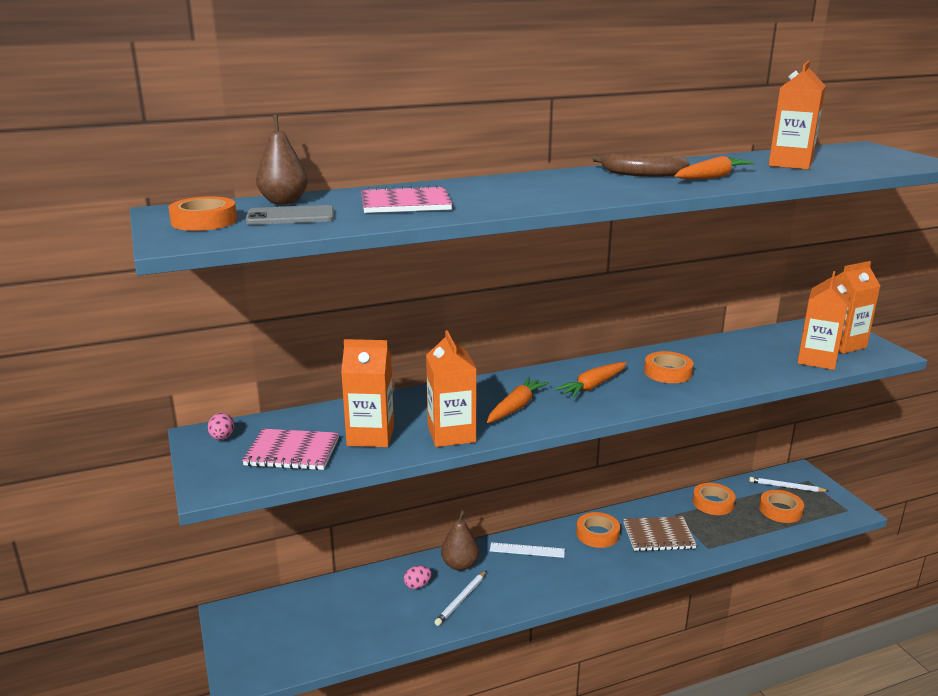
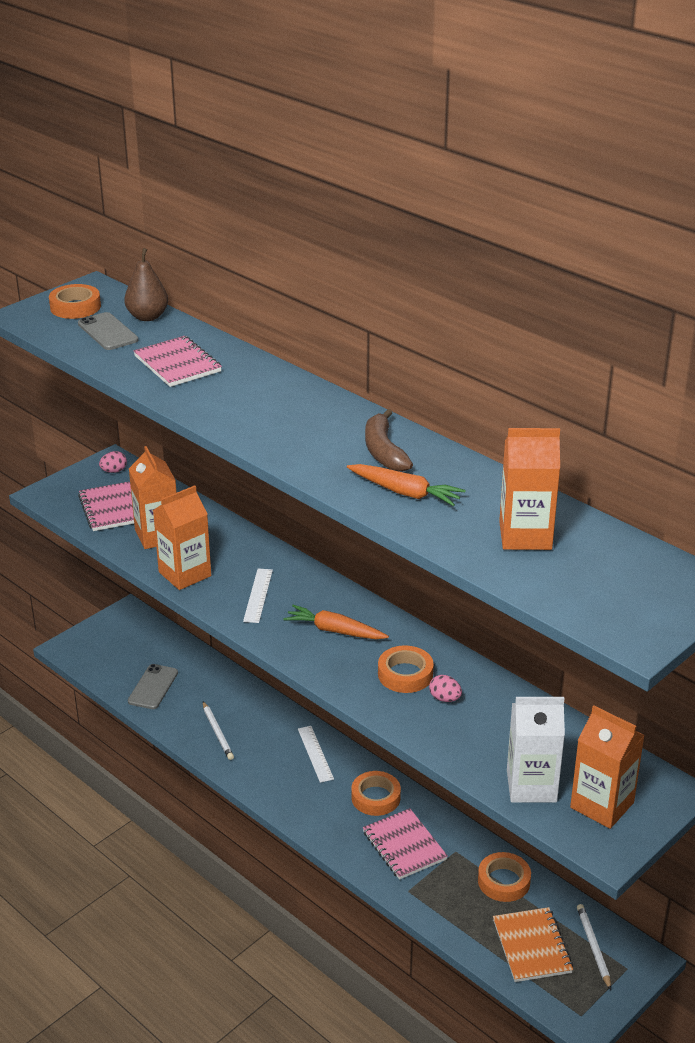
camera: 65 degrees right, 10 degrees up
(362, 626) = (153, 687): none -> grey phone
(417, 585) = (221, 700): pink egg -> pink egg (445, 698)
(460, 565) = (265, 716): brown pear -> none
(461, 599) = (217, 732): white pencil -> white pencil turned 120 degrees counterclockwise
(516, 407) = (258, 595): orange carrot -> white ruler
(658, 536) = (404, 846): brown notebook -> pink notebook
(780, 510) = (532, 946): orange tape -> orange notebook
(817, 360) = (531, 786): orange carton -> white carton

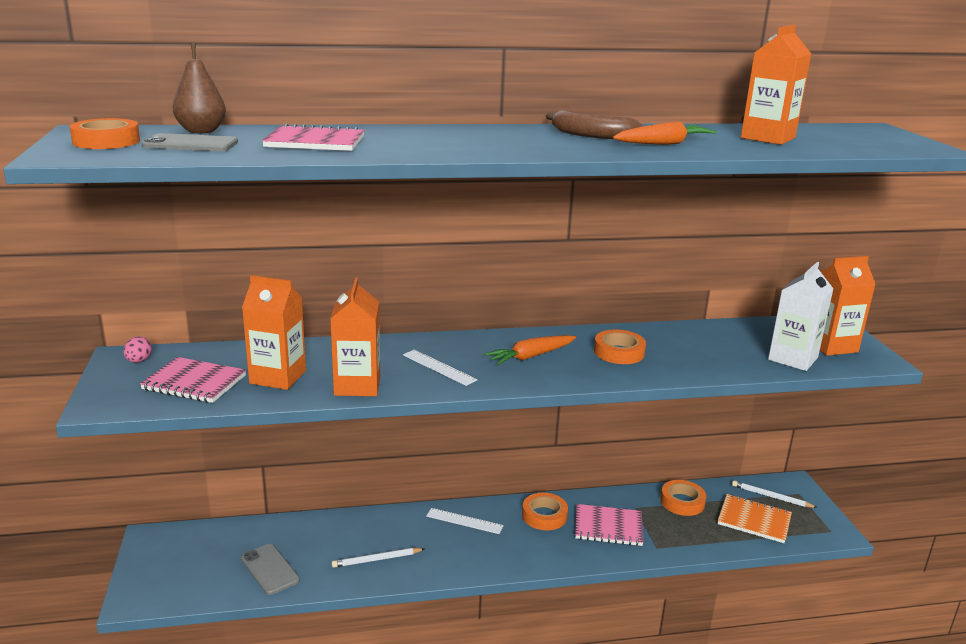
camera: 55 degrees left, 10 degrees down
(217, 732) = (377, 559): white pencil -> white pencil turned 150 degrees clockwise
(445, 698) = (664, 350): pink egg -> none

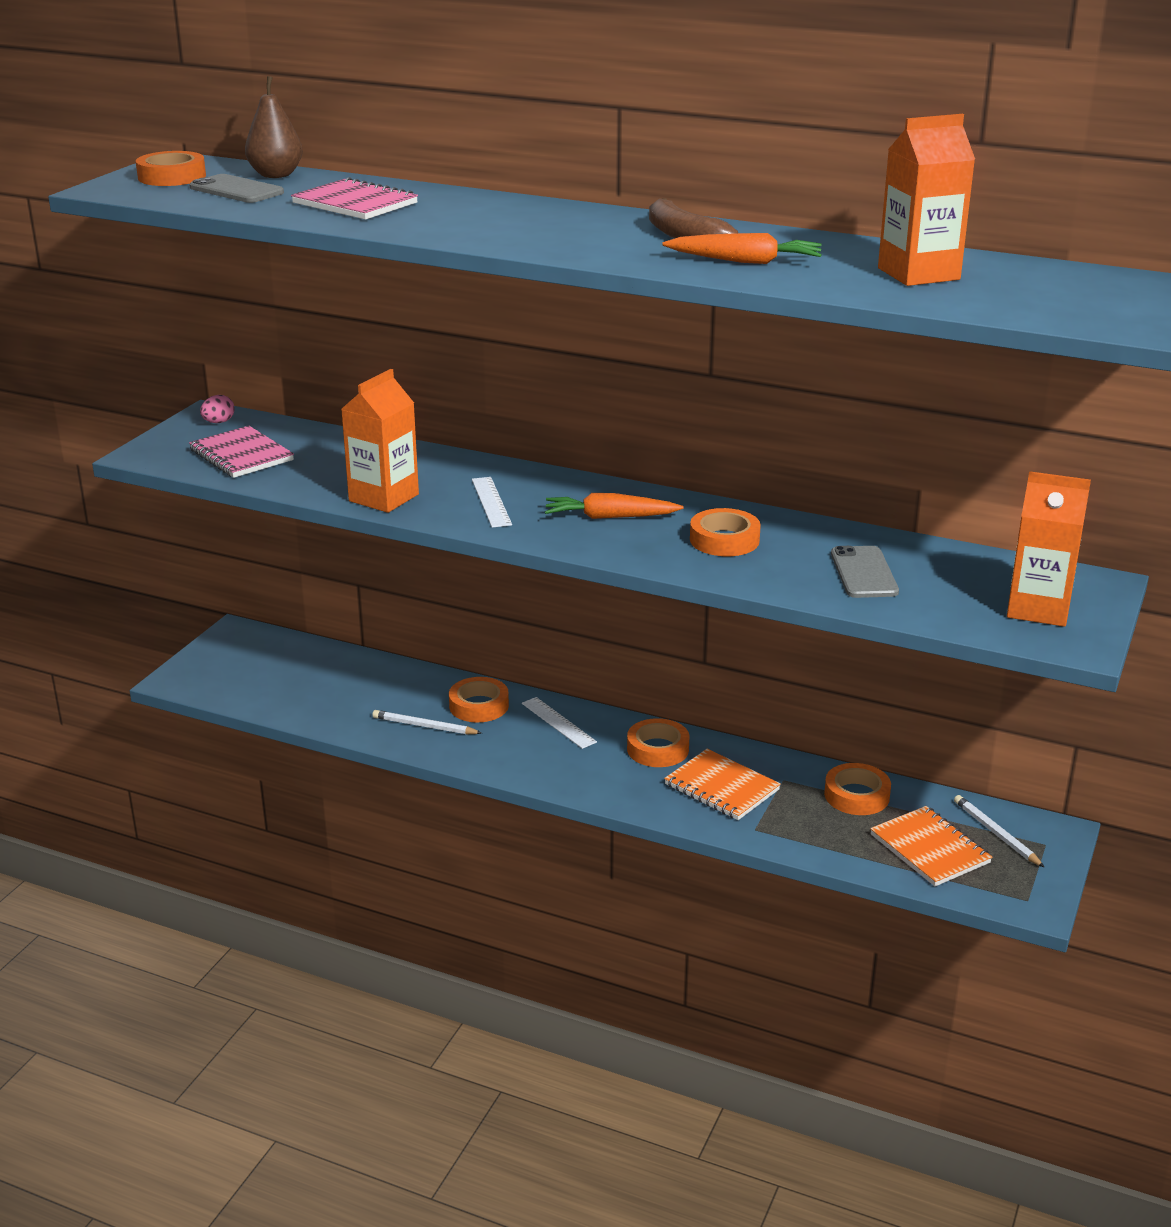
camera: 35 degrees right, 5 degrees up
(269, 569) = (314, 698): grey phone -> grey phone (863, 573)
(278, 377) = (321, 470): orange carton -> none
(399, 529) = (479, 706): none -> orange tape
(608, 527) = (721, 787): pink notebook -> orange notebook
(793, 358) = (948, 607): white carton -> none

